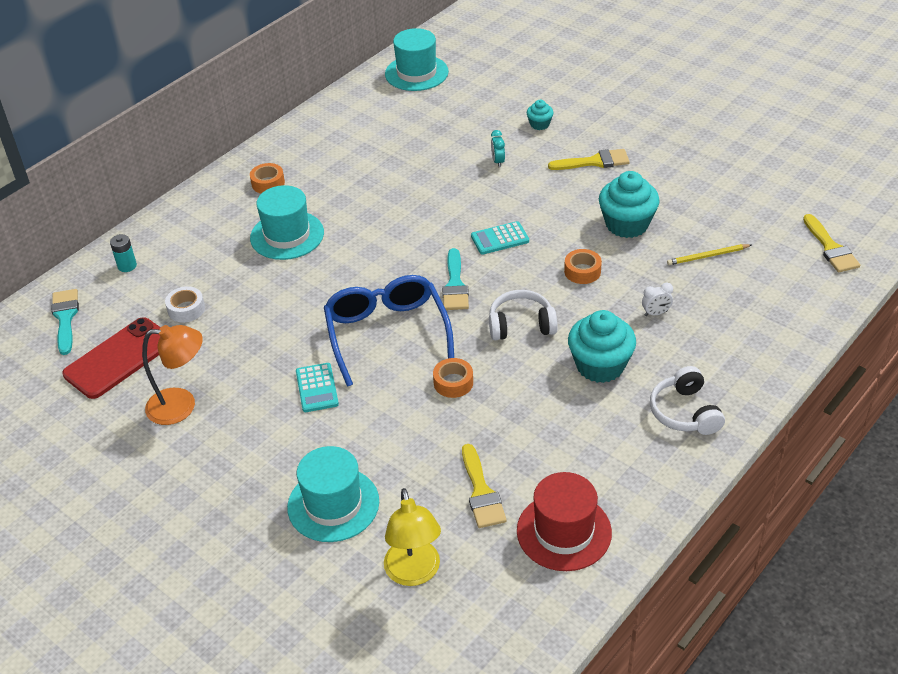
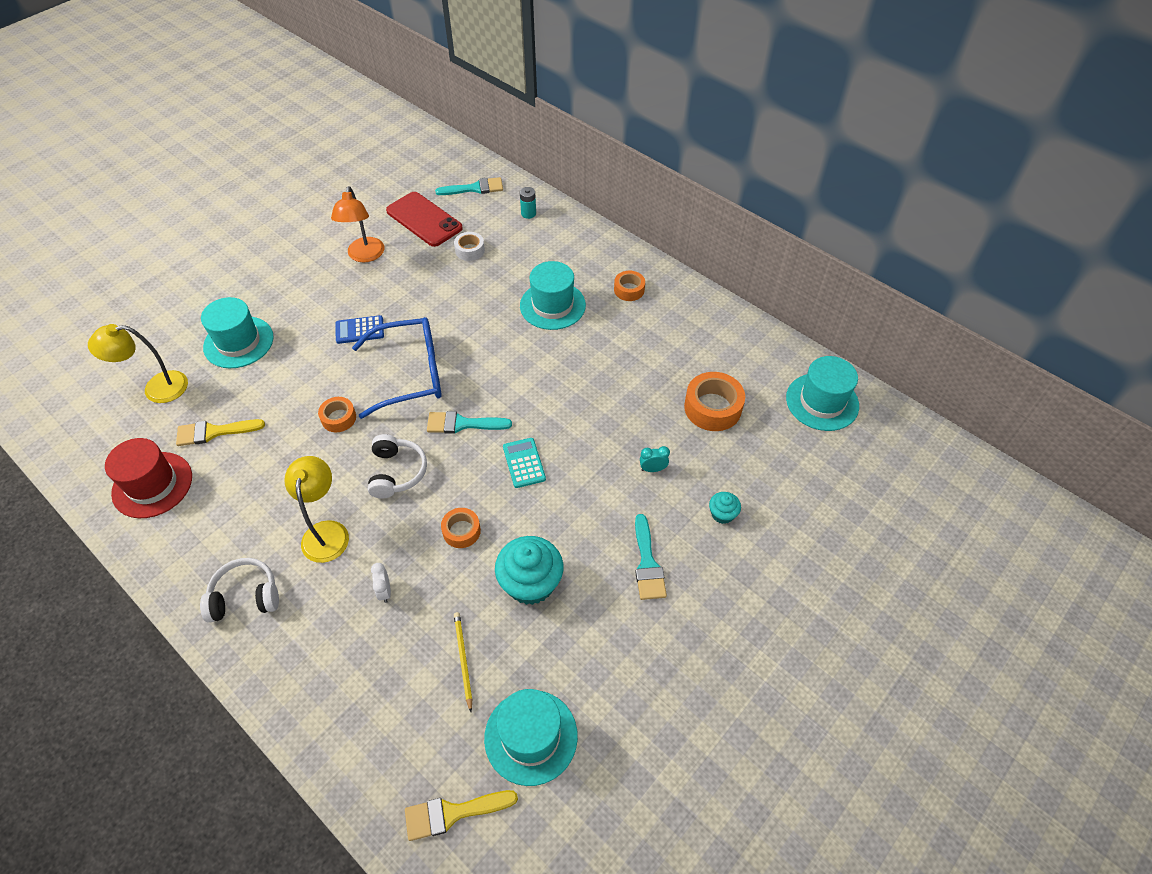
camera: 90 degrees right, 10 degrees up
(317, 388) = (360, 330): turquoise calculator -> blue calculator
(426, 129) = (712, 408): none -> orange tape
(594, 162) = (647, 563): yellow brush -> turquoise brush
(600, 365) = (326, 532): turquoise cupcake -> yellow lamp
(759, 213) = (531, 736): none -> turquoise hat

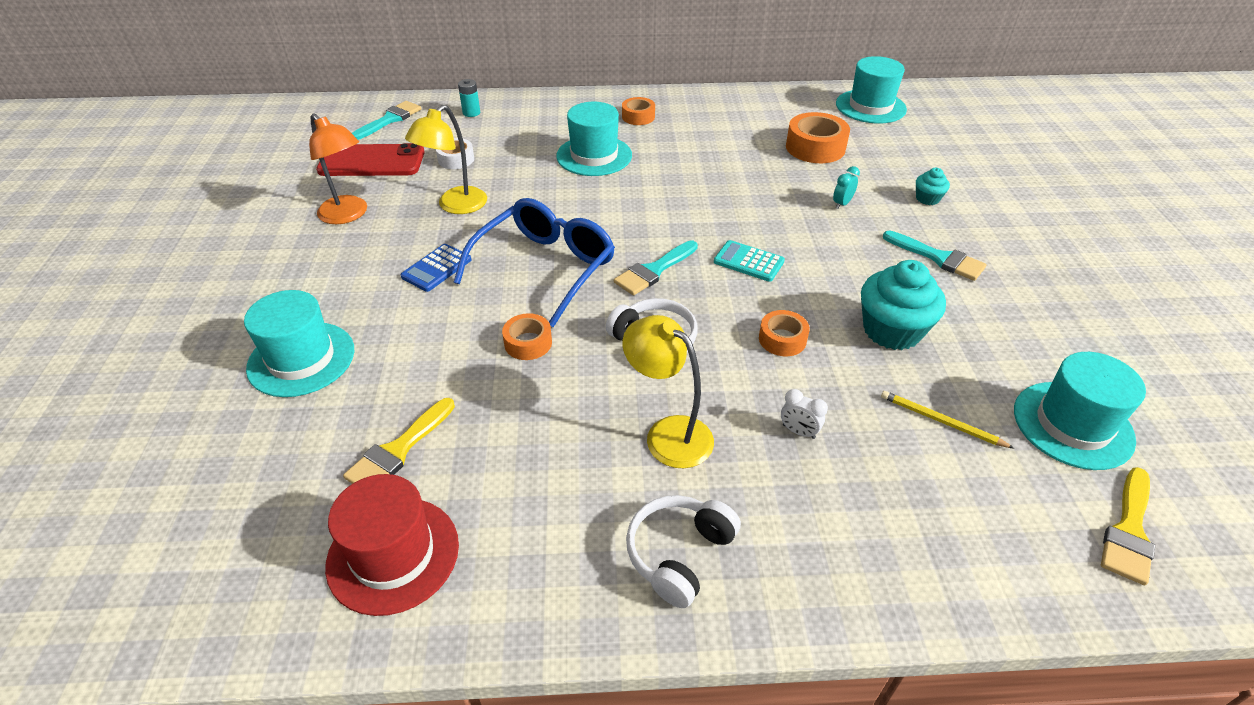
camera: 45 degrees left, 10 degrees down
(156, 388) = (248, 466): yellow lamp -> yellow lamp (455, 206)

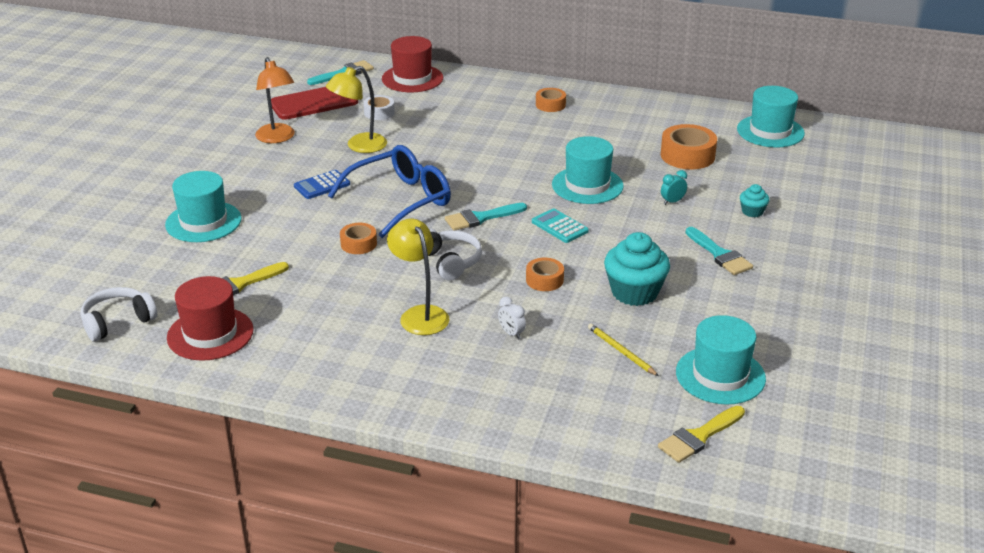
camera: 20 degrees right, 10 degrees down
(372, 161) = (314, 103): red phone -> red phone turned 45 degrees counterclockwise
(471, 113) = (412, 78): turquoise battery -> red hat
(594, 156) = (491, 129): turquoise hat -> turquoise hat (587, 185)
(679, 554) = (382, 375): white headphones -> white headphones (118, 322)

